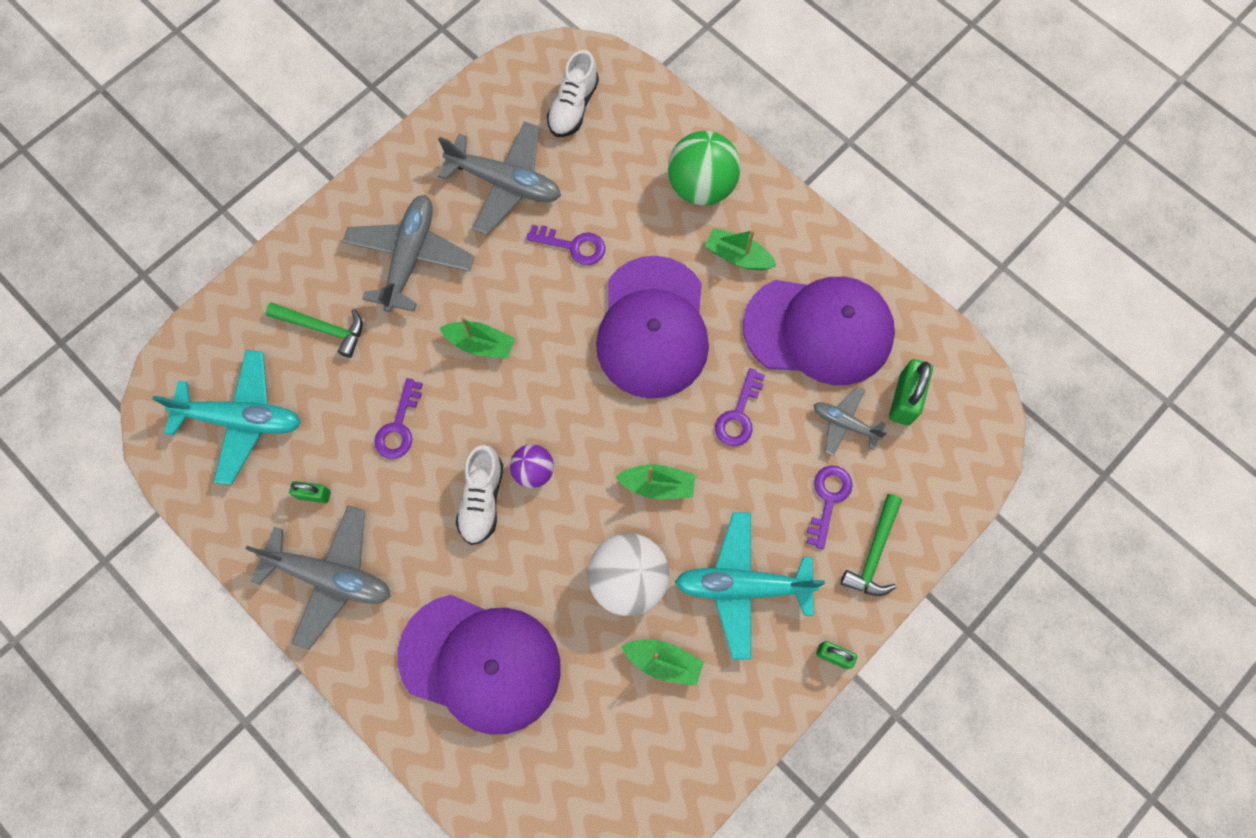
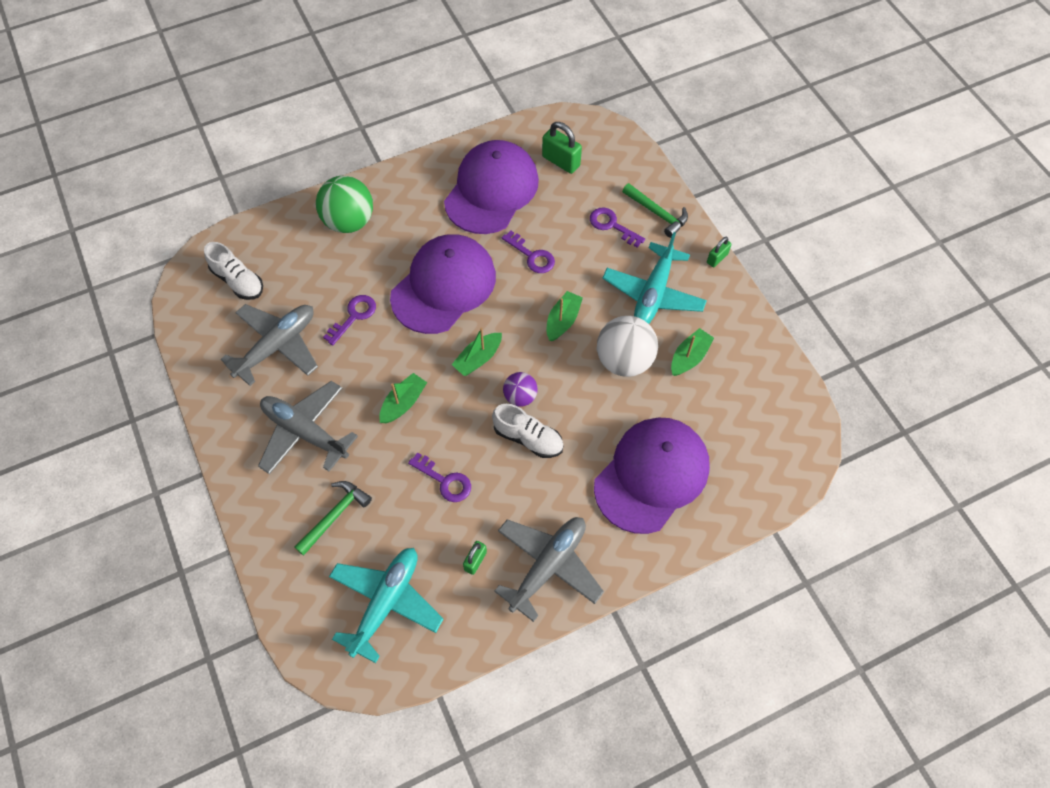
camera: 70 degrees left, 10 degrees down
(653, 328) = (444, 286): purple cap -> purple cap turned 75 degrees counterclockwise
(737, 256) = (414, 218): green boat -> green boat (478, 358)
(844, 423) = (563, 199): grey plane -> none

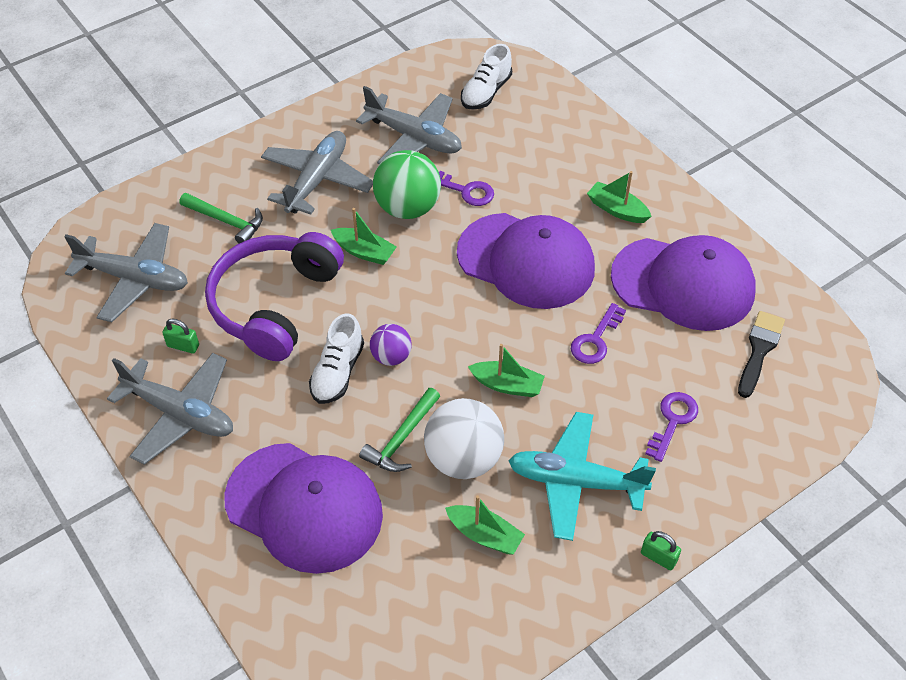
camera: 80 degrees right, 10 degrees down
(349, 221) = (590, 162): green ball -> green ball (408, 208)
(386, 602) = (134, 279): turquoise plane -> grey plane
(445, 481) = (274, 304): purple key -> purple headphones
(478, 358) = (434, 309): green boat -> green boat (617, 209)
(561, 161) = (759, 350): green padlock -> black brush
(657, 213) = (712, 473): green hammer -> green hammer (402, 438)

